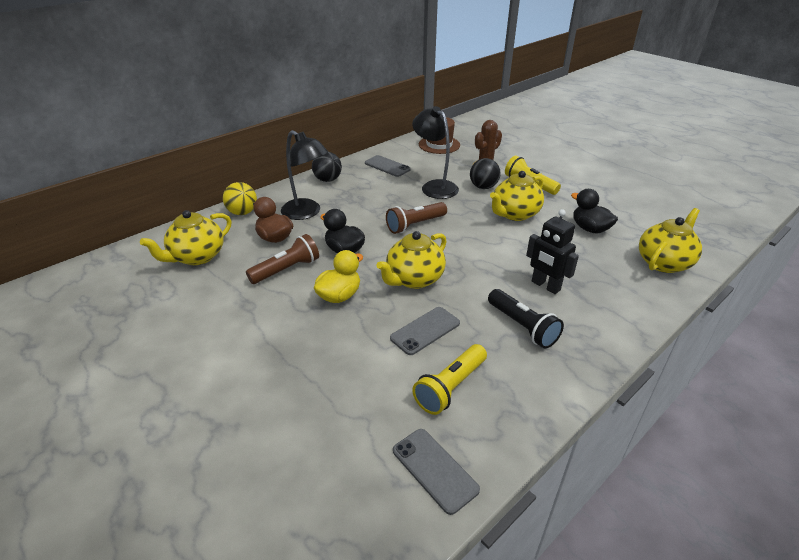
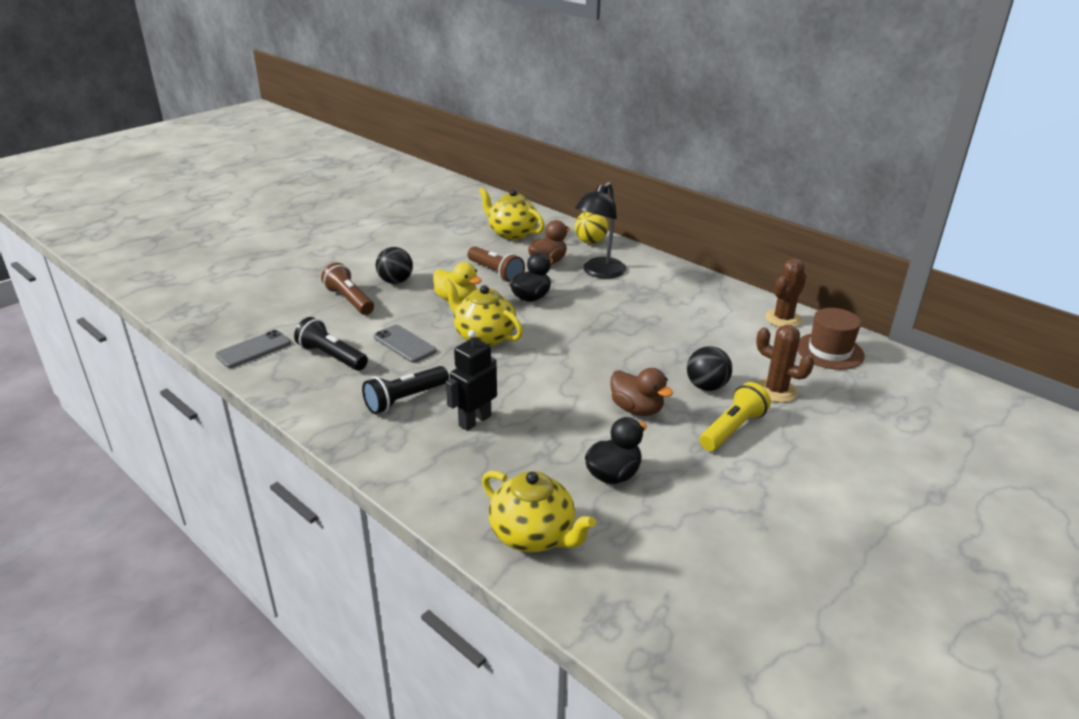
camera: 85 degrees right, 5 degrees down
(327, 180) = (678, 277): black ball -> black ball (395, 281)
(387, 166) = (733, 312): grey phone -> none
(398, 152) = (783, 319): none -> brown cactus
(415, 225) = (590, 335): brown flashlight -> brown flashlight (349, 300)
(434, 186) = (691, 348): black lamp -> none
(450, 387) = (331, 356): yellow flashlight -> black flashlight
(514, 214) = (636, 409): yellow teapot -> brown duck

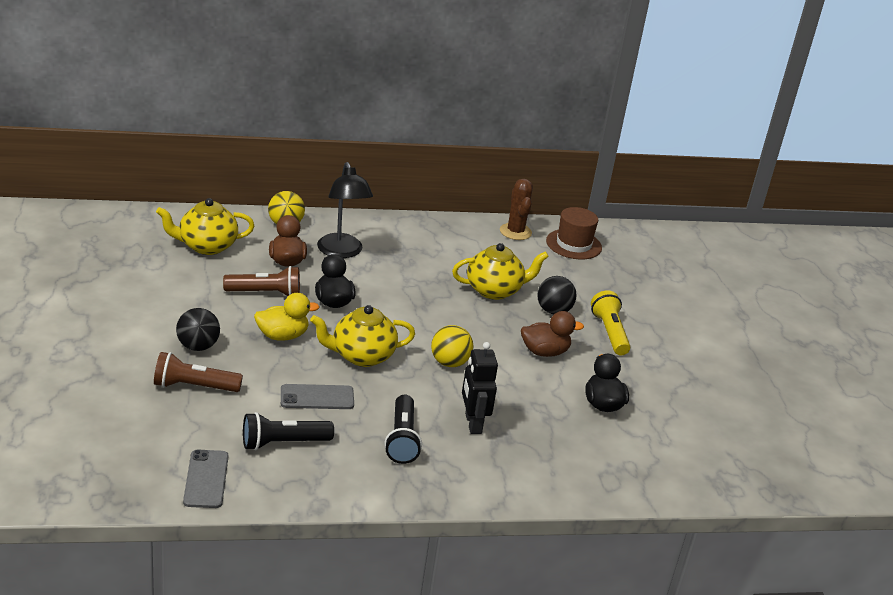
camera: 55 degrees left, 0 degrees up
(533, 535) = (628, 470): yellow teapot -> yellow teapot (494, 290)
(539, 374) = (449, 363): none -> yellow ball
(776, 391) = (590, 291): brown cactus -> none

